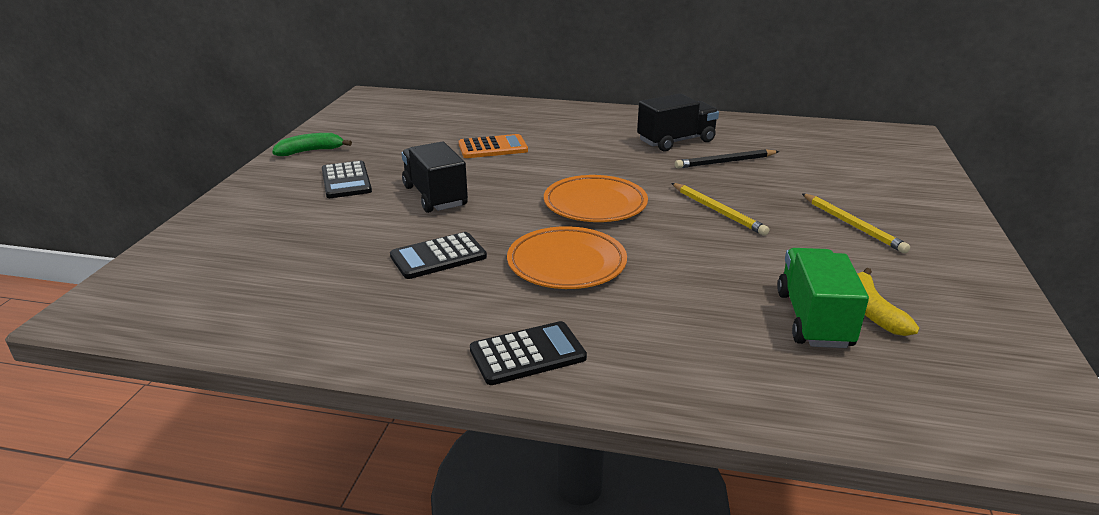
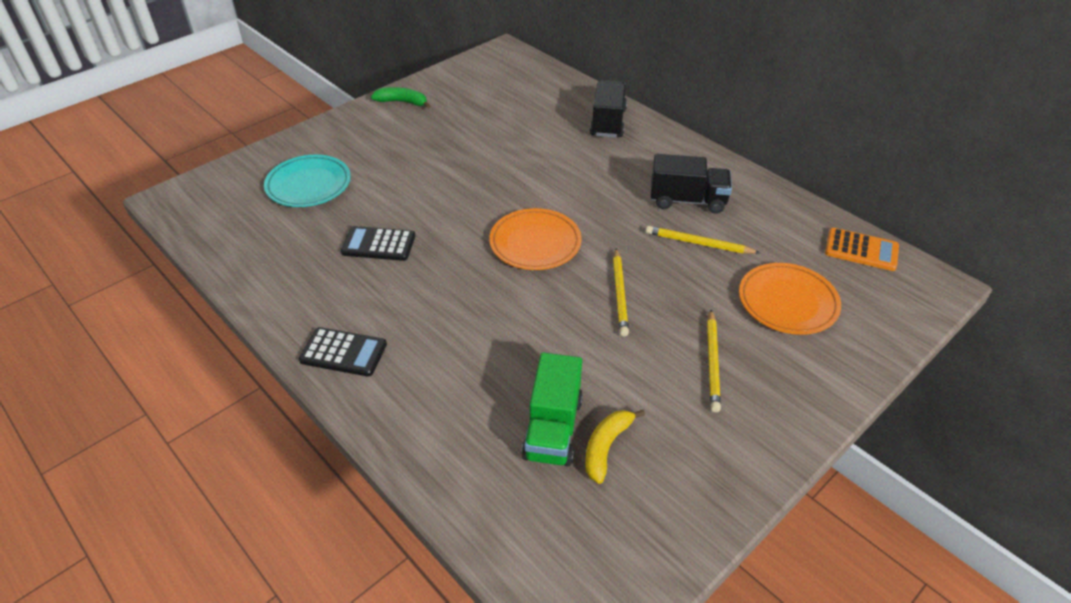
camera: 35 degrees right, 15 degrees up
(284, 239) = (309, 185): none -> turquoise plate
(346, 181) = (395, 143): black calculator -> none
(435, 196) = (435, 184): black truck -> black truck (608, 122)
(493, 148) = (530, 148): orange calculator -> orange calculator (861, 250)
(566, 263) = (449, 291): orange plate -> orange plate (787, 302)
(725, 162) = (699, 243): black pencil -> yellow pencil
(813, 319) = (553, 428): green truck -> green truck turned 150 degrees clockwise

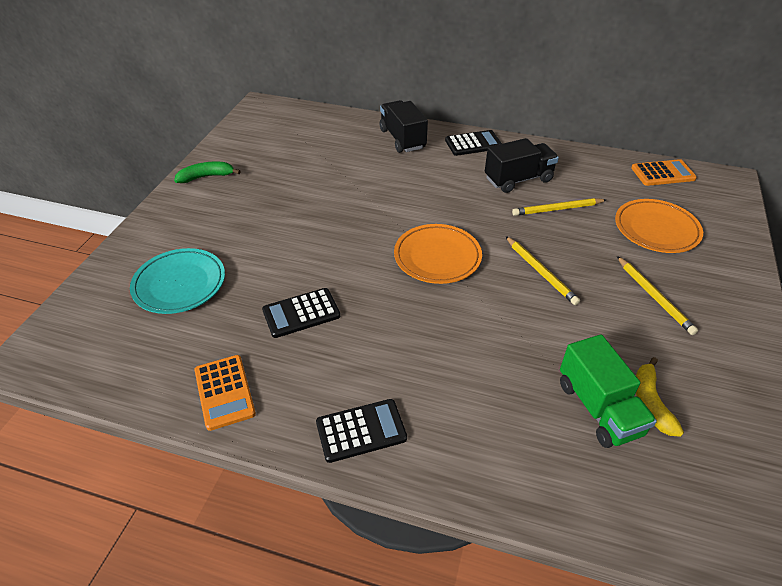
camera: 30 degrees left, 0 degrees up
(273, 280) = (224, 392): none -> orange calculator
(676, 150) = (473, 144): none -> black calculator

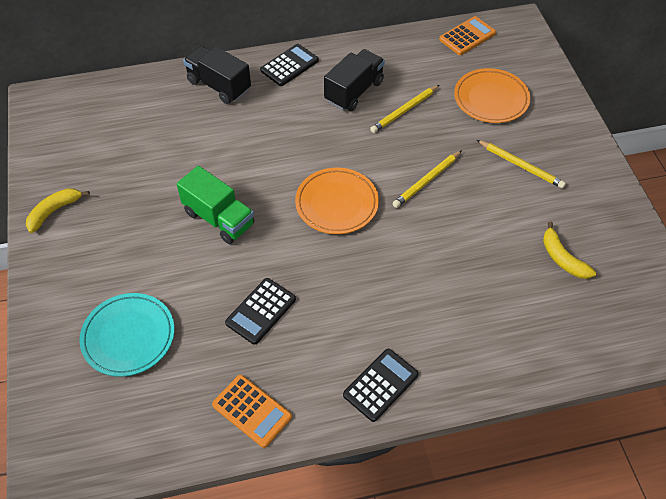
camera: 30 degrees left, 10 degrees up
(206, 177) = (54, 211): green banana -> yellow banana
(540, 272) = (427, 181): yellow pencil -> yellow pencil turned 105 degrees clockwise
(599, 408) = (532, 280): green truck -> green truck (219, 218)

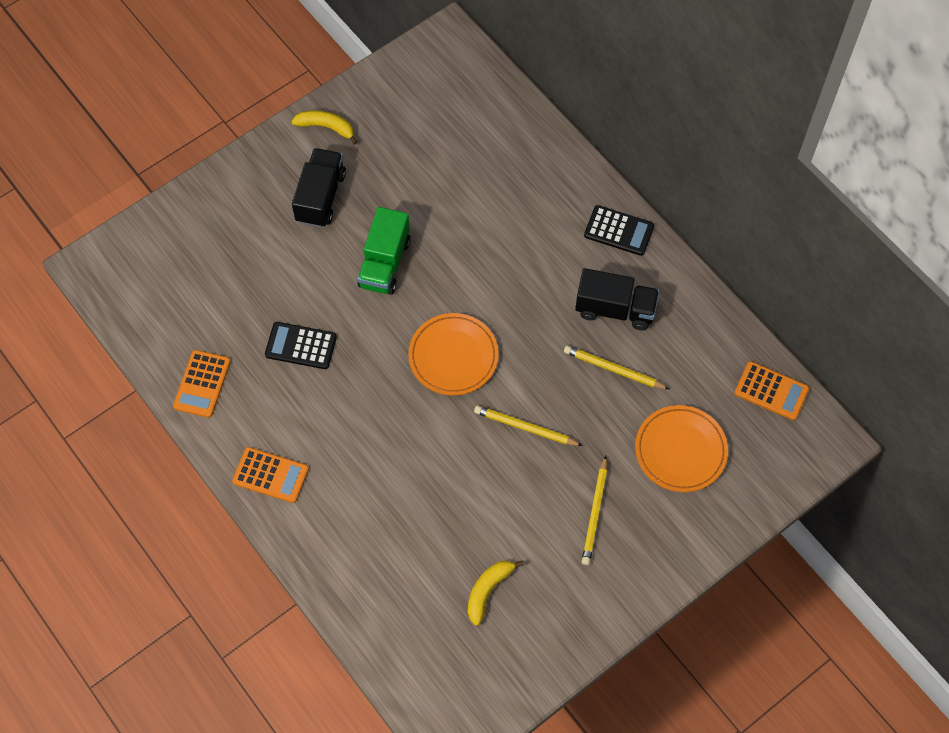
camera: 65 degrees right, 10 degrees up
(128, 337) = (229, 256): turquoise plate -> none
(219, 86) = (552, 180): black truck -> black truck (320, 197)
(381, 385) = (270, 475): black calculator -> orange calculator

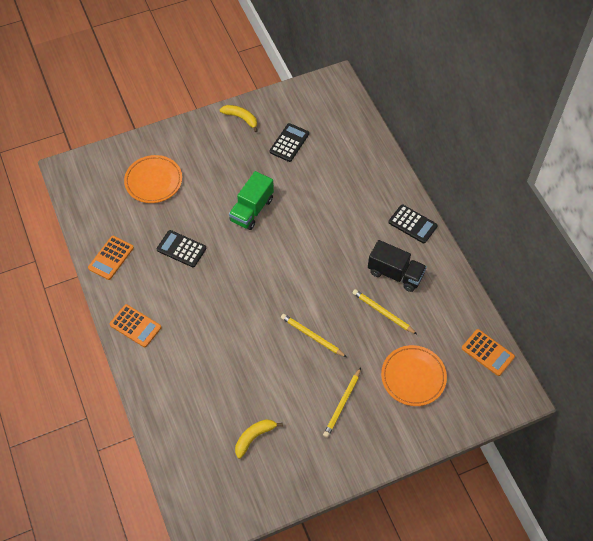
camera: 15 degrees right, 5 degrees down
(320, 197) = (224, 160): black truck -> none
(408, 149) = (289, 143): none -> black calculator
(453, 356) = (278, 279): orange plate -> orange plate (153, 181)

